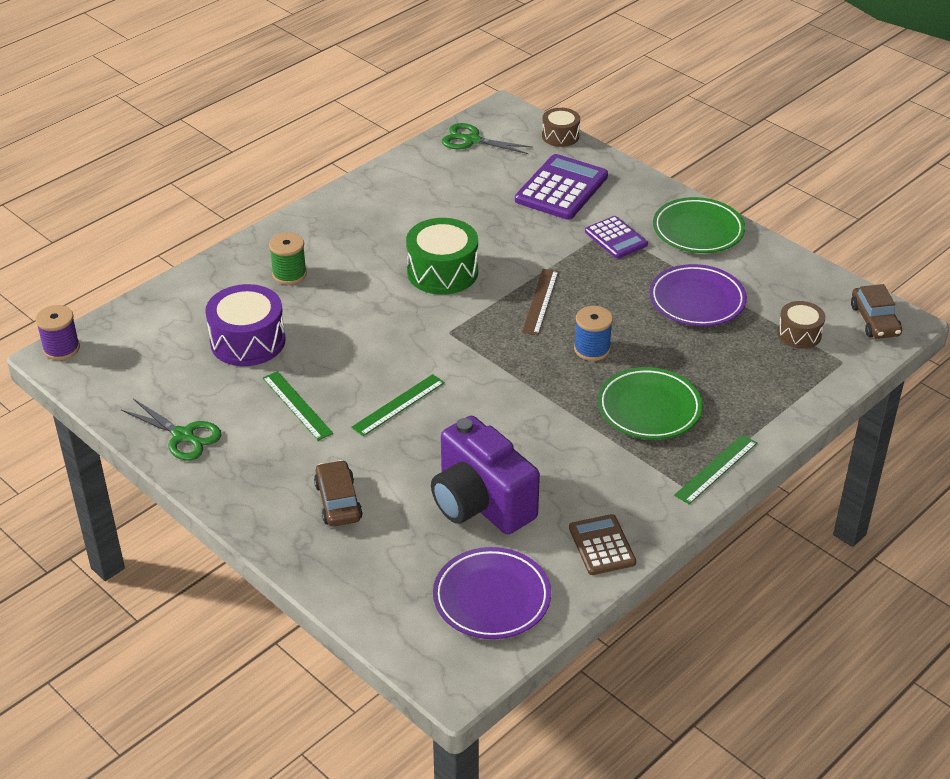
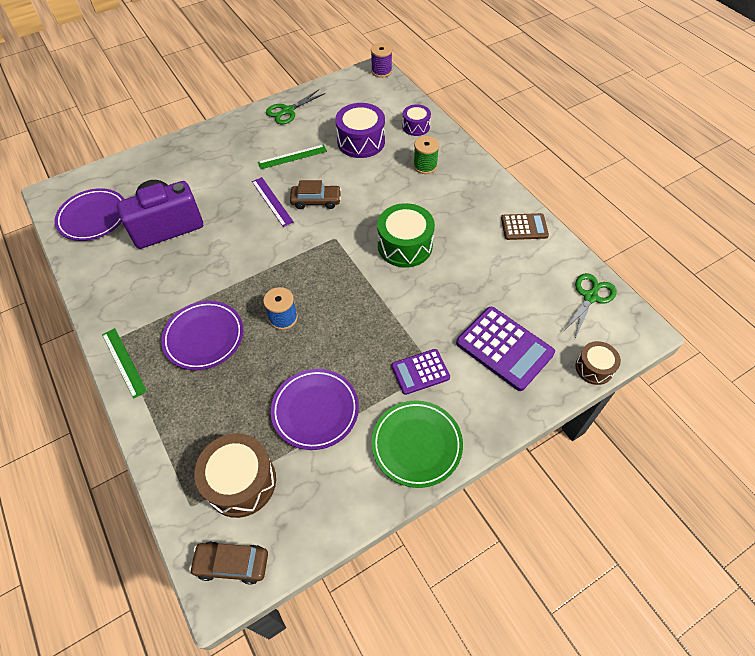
camera: 105 degrees right, 15 degrees up
(204, 293) = (416, 126): none -> purple drum
(338, 501) = (204, 165): brown car -> brown car (316, 201)
(398, 405) = (272, 201): green ruler -> purple ruler
(540, 301) = (351, 298): brown ruler -> none
(602, 545) = (98, 277): brown calculator -> brown calculator (524, 227)
(649, 408) = (204, 337): green plate -> purple plate
(799, 334) = (241, 482): brown drum -> brown drum, size x1.70

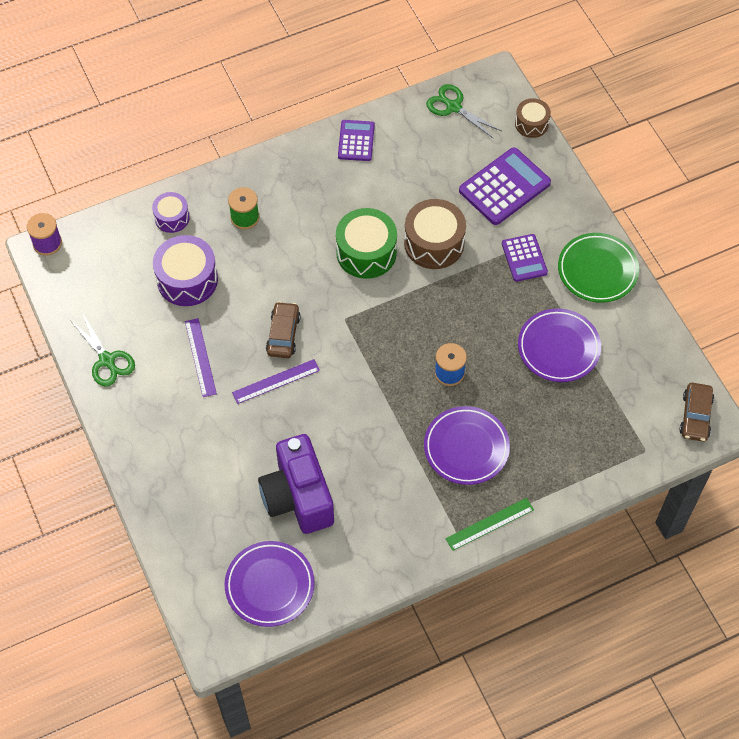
camera: 85 degrees left, 5 degrees up
(241, 482) = (625, 410): brown drum -> brown drum (434, 243)
(292, 157) = (200, 357): green ruler -> purple ruler
(524, 227) = (356, 141): brown calculator -> purple calculator

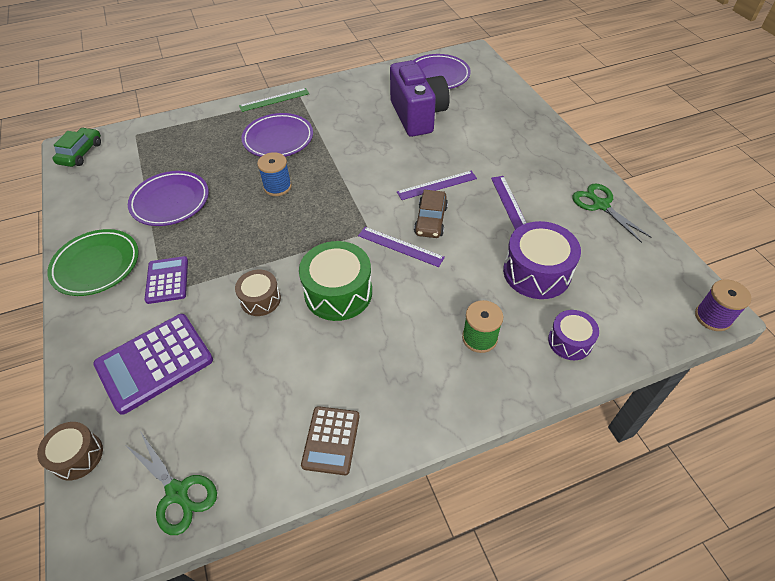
camera: 175 degrees left, 10 degrees down
(313, 302) = (400, 246): none -> purple ruler
(356, 141) = (331, 440): purple calculator -> brown calculator
(434, 243) = (260, 299): brown drum -> brown drum, size x0.59
(695, 416) = (81, 153): brown car -> green car

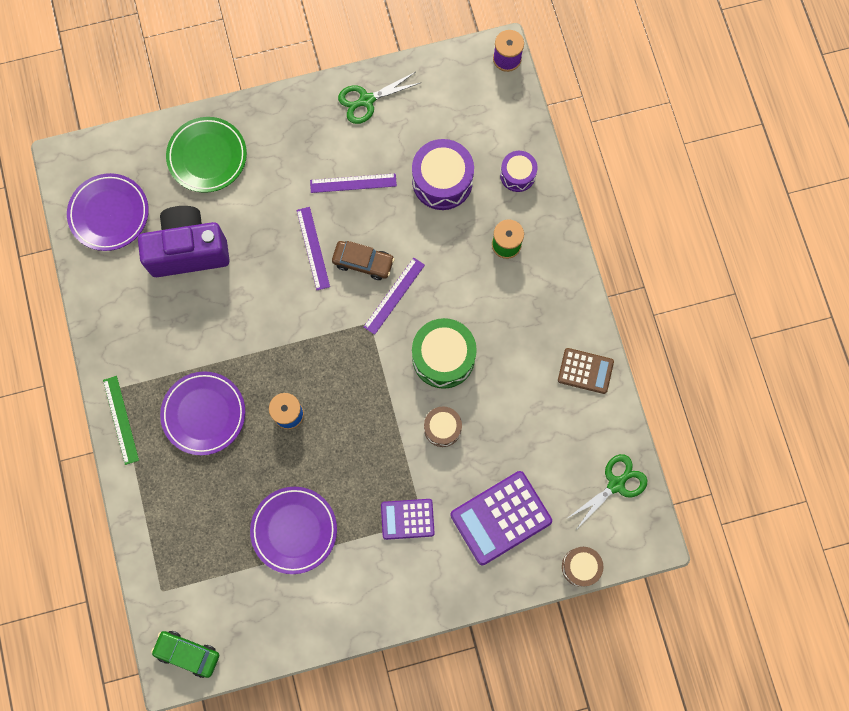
camera: 85 degrees left, 25 degrees up
(96, 265) = (378, 594): green plate -> green plate (207, 157)
(154, 363) = (501, 518): purple calculator -> purple calculator turned 90 degrees clockwise

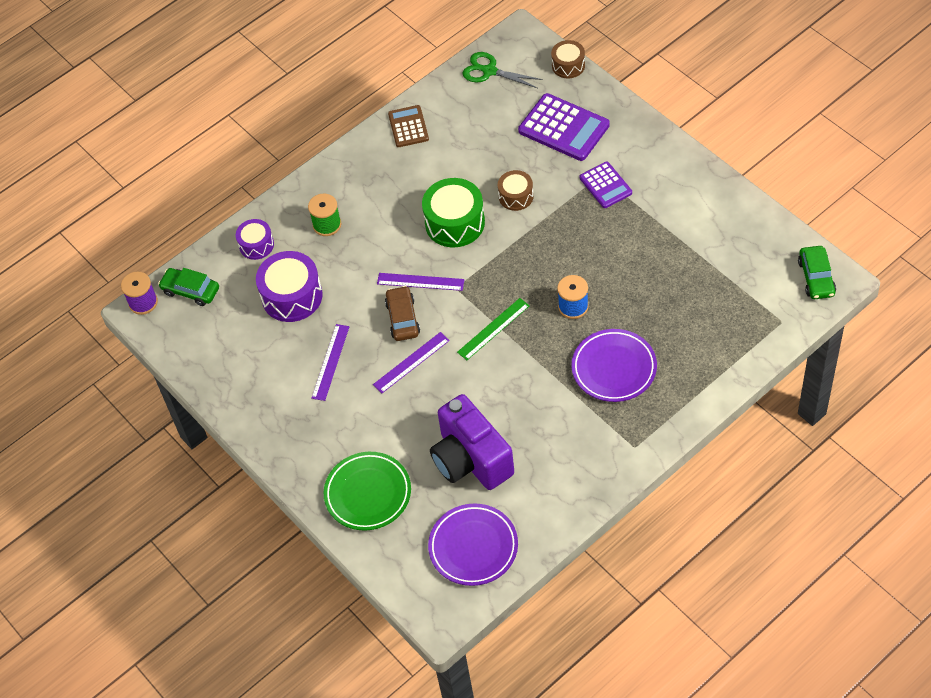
camera: 110 degrees left, 20 degrees down
(121, 420) = (661, 429): green ruler -> green ruler (493, 329)
(294, 530) = (667, 255): purple plate -> none
(353, 183) = (330, 362): purple ruler -> purple ruler turned 45 degrees clockwise
(366, 100) = (241, 391): green scissors -> none
(497, 101) = (190, 291): none -> green car

